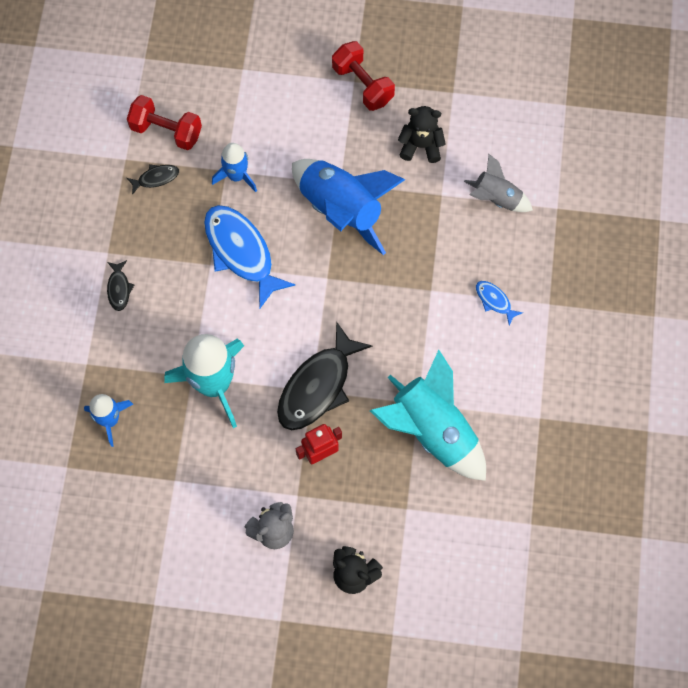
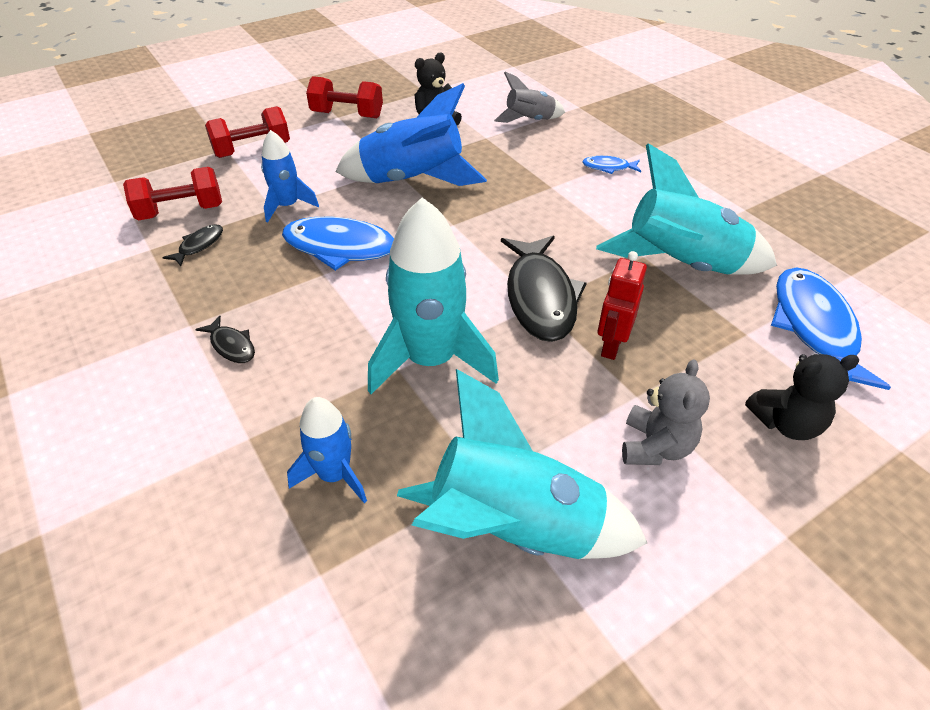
camera: 40 degrees left, 25 degrees down
(165, 514) = (514, 528): none -> turquoise rocket
(259, 85) = (252, 150): none -> red dumbbell
(451, 537) = (814, 328): none -> blue fish

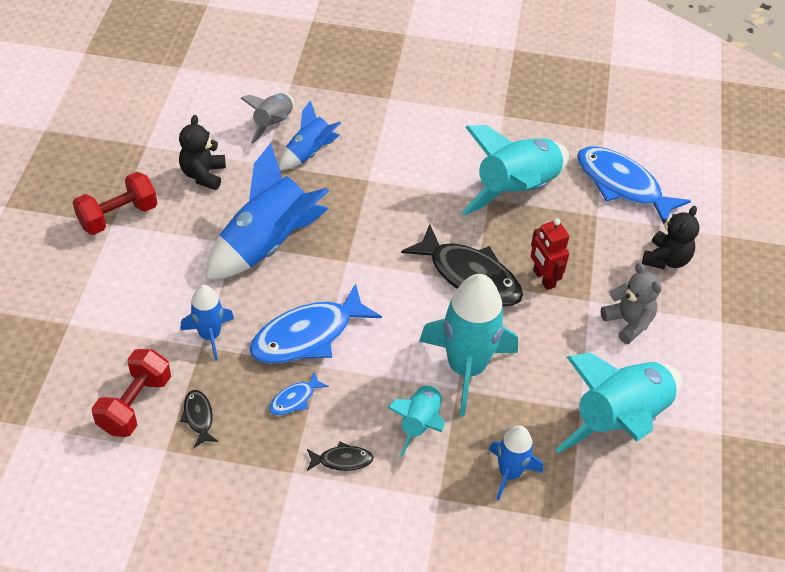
camera: 50 degrees left, 5 degrees up
(252, 150) = (95, 308): red dumbbell -> none
(328, 369) = (420, 423): none -> turquoise rocket
(530, 148) = (309, 153): none -> blue rocket
(608, 167) = (383, 135): blue fish -> blue fish (295, 399)

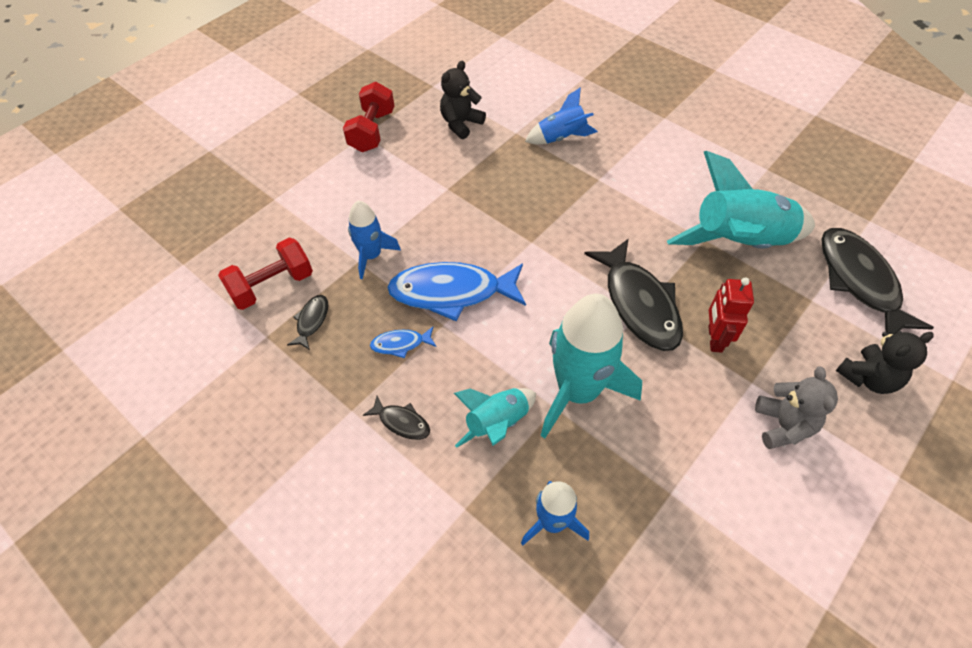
camera: 35 degrees right, 5 degrees up
(118, 216) = (372, 131): red dumbbell -> red dumbbell turned 75 degrees counterclockwise
(267, 244) = (472, 199): blue rocket -> none
(273, 124) = (547, 104): grey rocket -> none
(620, 420) = (710, 528): turquoise rocket -> none
(622, 185) = (859, 281): blue fish -> black fish

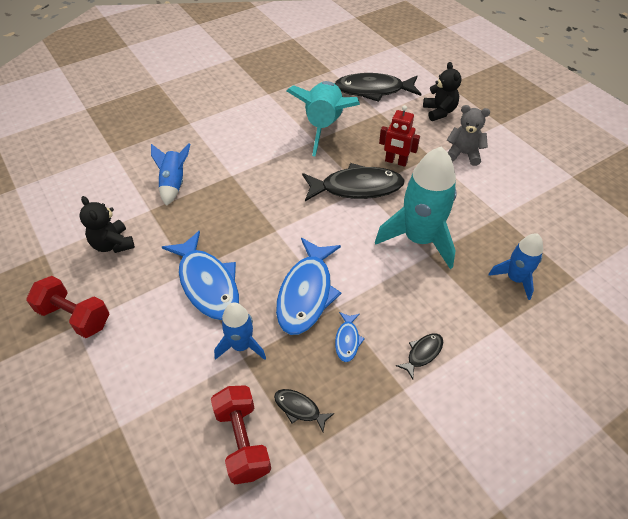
camera: 75 degrees left, 5 degrees down
(437, 207) = (207, 283): none -> blue fish
(497, 423) = (436, 291): turquoise rocket -> none

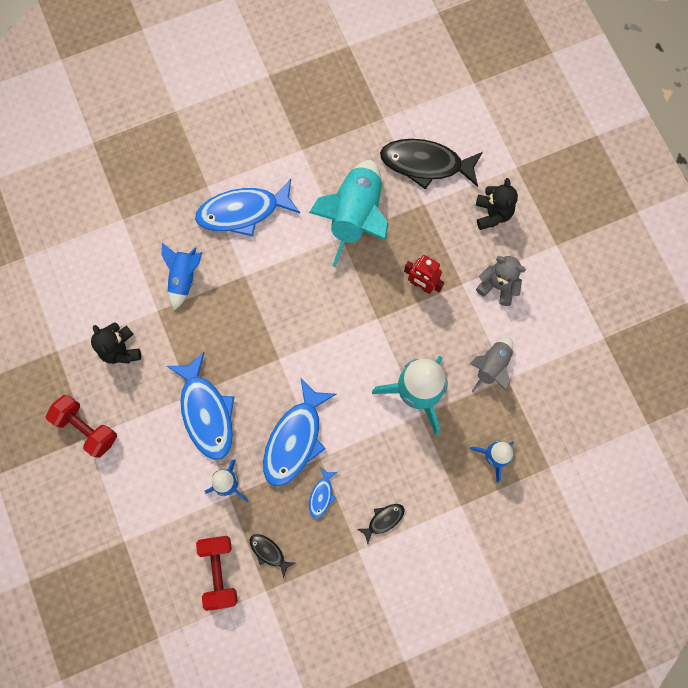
camera: 10 degrees right, 25 degrees up
(224, 134) = (243, 212): none -> blue fish
(356, 188) = (371, 316): black fish -> none
(482, 209) = (492, 366): none -> grey rocket

